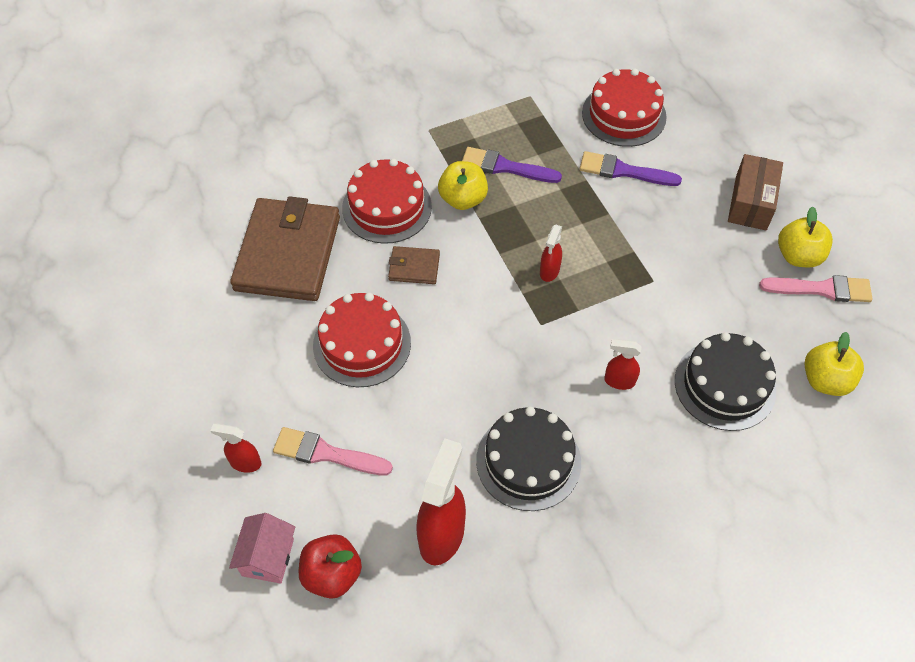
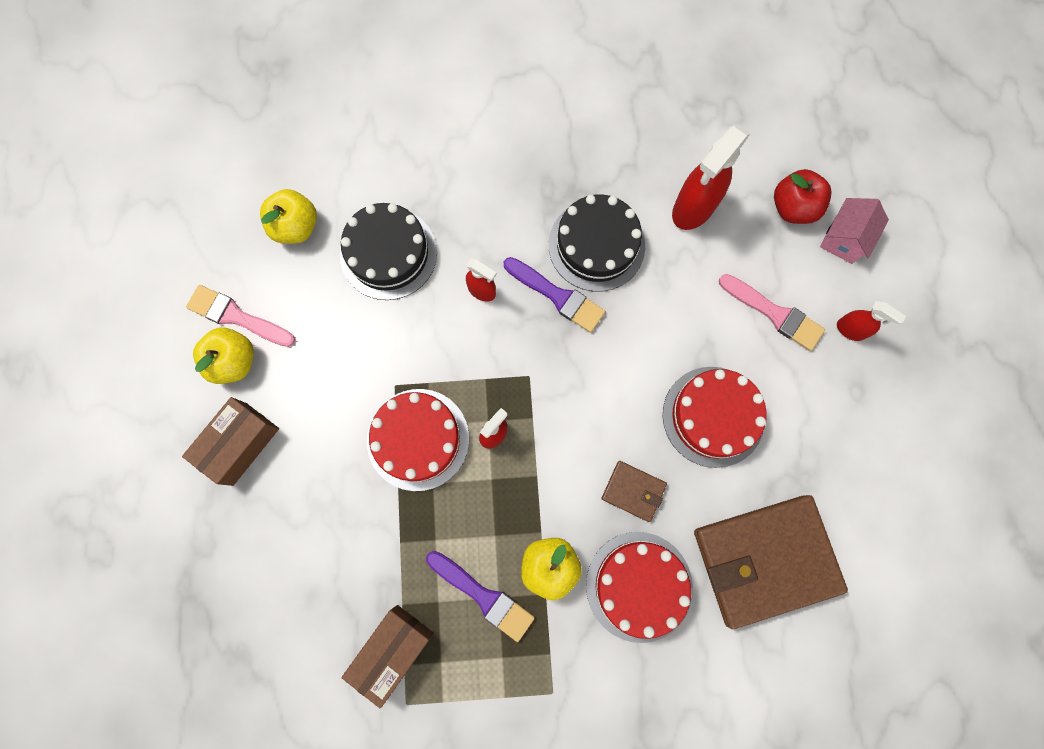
camera: 160 degrees left, 20 degrees up
(287, 253) = (765, 560): brown wallet -> brown wallet turned 45 degrees clockwise
(555, 120) = (393, 650): none -> brown box
(623, 171) = (352, 539): purple brush -> purple brush (557, 296)
(624, 115) = (308, 627): red cake -> red cake (418, 439)

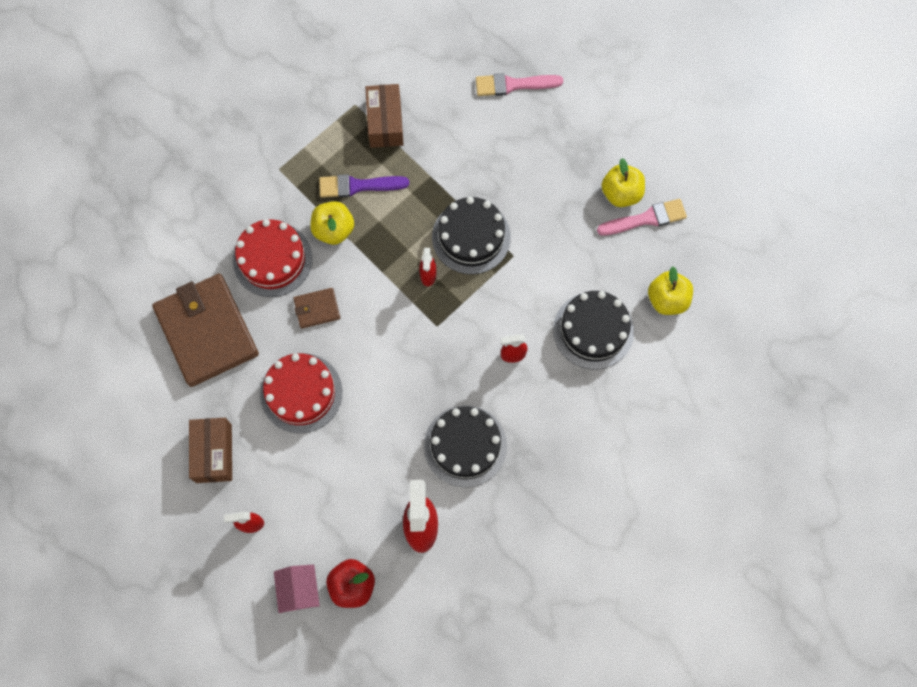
camera: 140 degrees right, 5 degrees down
(240, 444) = (571, 154): brown box -> brown box (214, 453)
(418, 439) = (471, 237): red cake -> black cake
(557, 296) = (462, 390): purple brush -> none
(765, 560) = (206, 332): brown wallet -> brown wallet turned 60 degrees counterclockwise
(774, 313) = (310, 494): pink brush -> pink brush (513, 85)

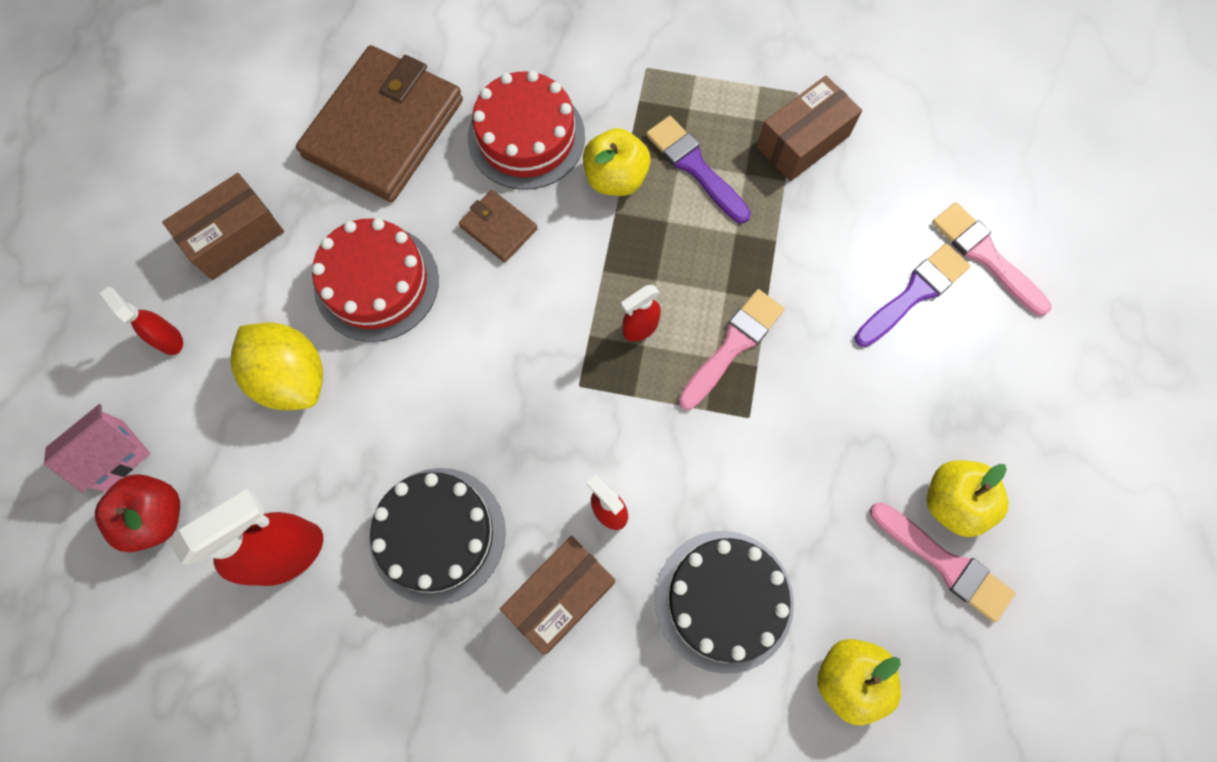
camera: 55 degrees right, 0 degrees up
(323, 470) = (292, 377): none -> yellow lemon
(471, 237) = (733, 345): black cake -> pink brush
(508, 132) = (914, 293): none -> purple brush
(538, 405) = (560, 596): none -> brown box

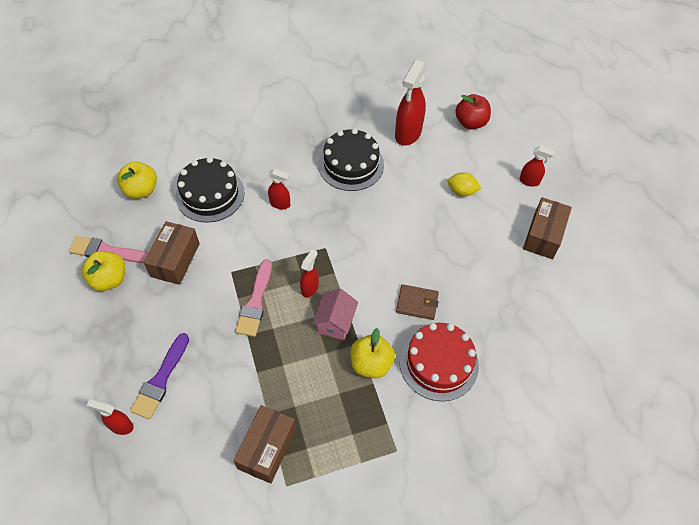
camera: 150 degrees right, 15 degrees down
(114, 455) = (508, 133): pink house -> pink house (335, 322)
(292, 377) = (461, 191): yellow lemon -> yellow lemon, size x0.58
(376, 283) = (457, 247): red cake -> none
(383, 128) = (521, 327): brown wallet -> none
(560, 596) = (284, 166): brown box -> brown box (175, 260)
(695, 167) = (328, 395): purple brush -> none
(985, 256) = (121, 426): pink brush -> red spray bottle

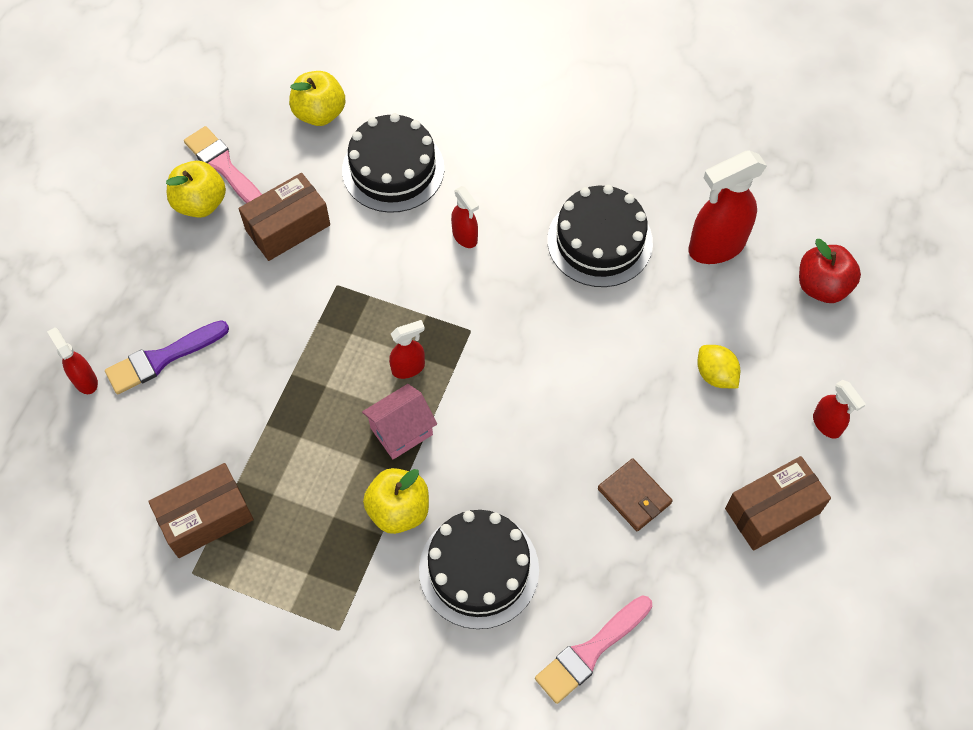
camera: 40 degrees right, 5 degrees up
(255, 302) = (333, 341): pink brush -> pink brush (590, 651)
(417, 303) = (520, 478): brown wallet -> brown wallet (634, 496)
(438, 363) = (479, 569): red cake -> black cake

